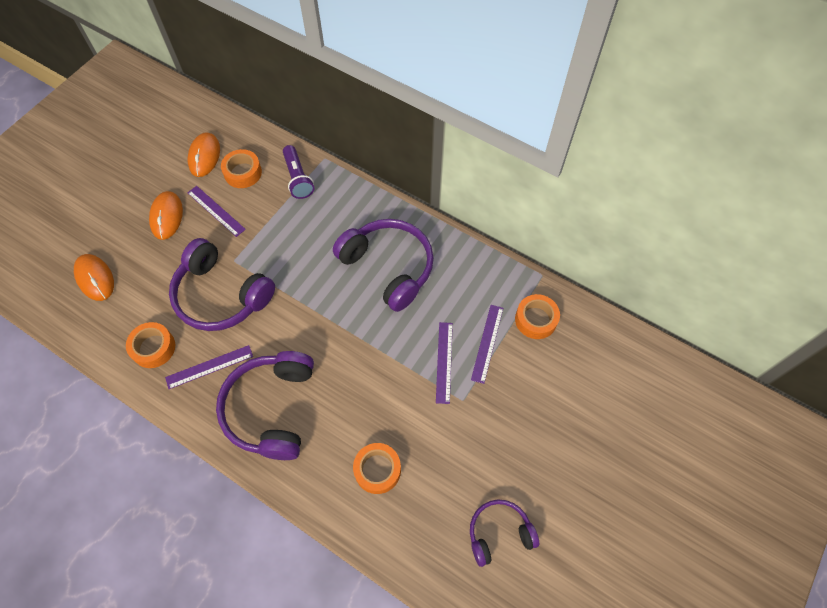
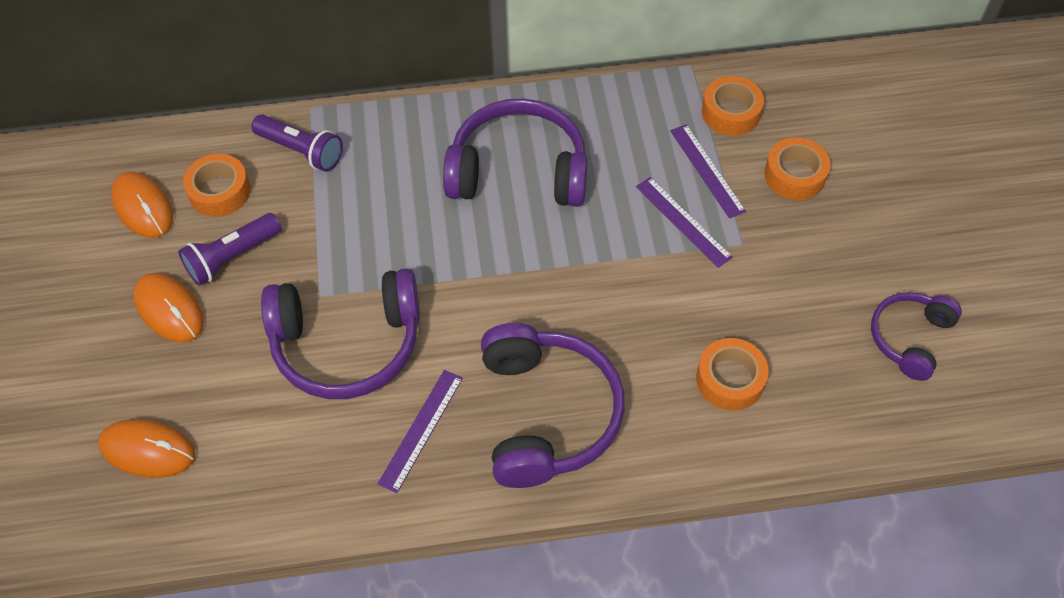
camera: 40 degrees left, 5 degrees down
(153, 348) = (324, 465): orange tape -> orange tape (794, 175)
(216, 211) = (232, 257): purple ruler -> purple flashlight
(271, 409) = (546, 414): purple headphones -> purple headphones turned 150 degrees counterclockwise

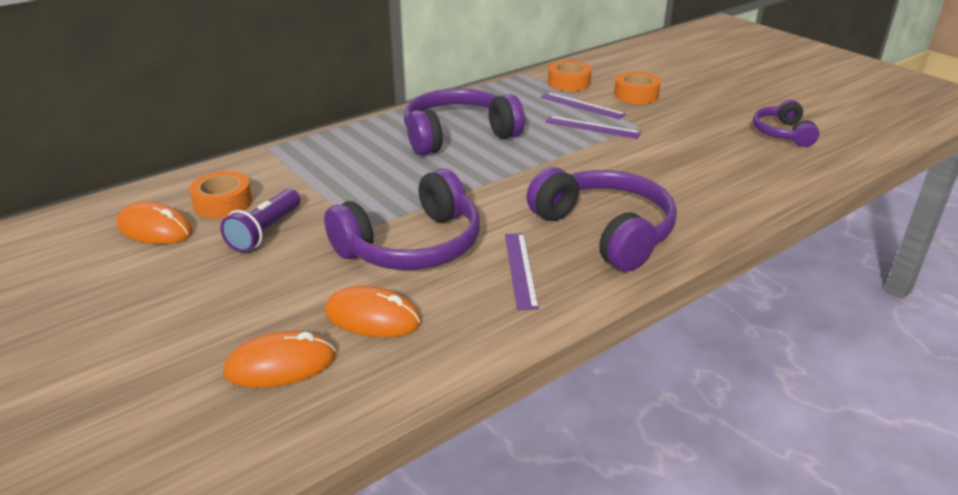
camera: 30 degrees left, 25 degrees down
(169, 309) = (229, 276): orange mouse -> orange mouse (372, 317)
(301, 151) = (278, 167): purple flashlight -> none
(730, 379) = (704, 179): orange tape -> none

